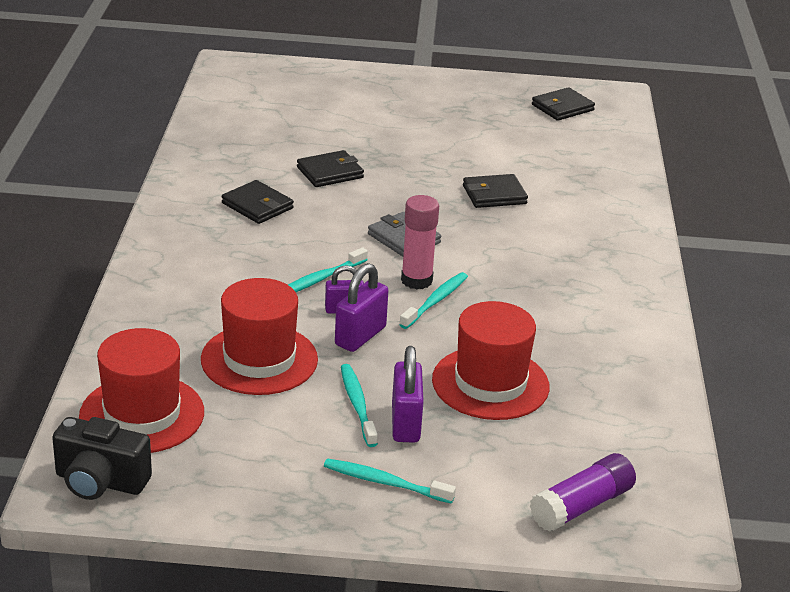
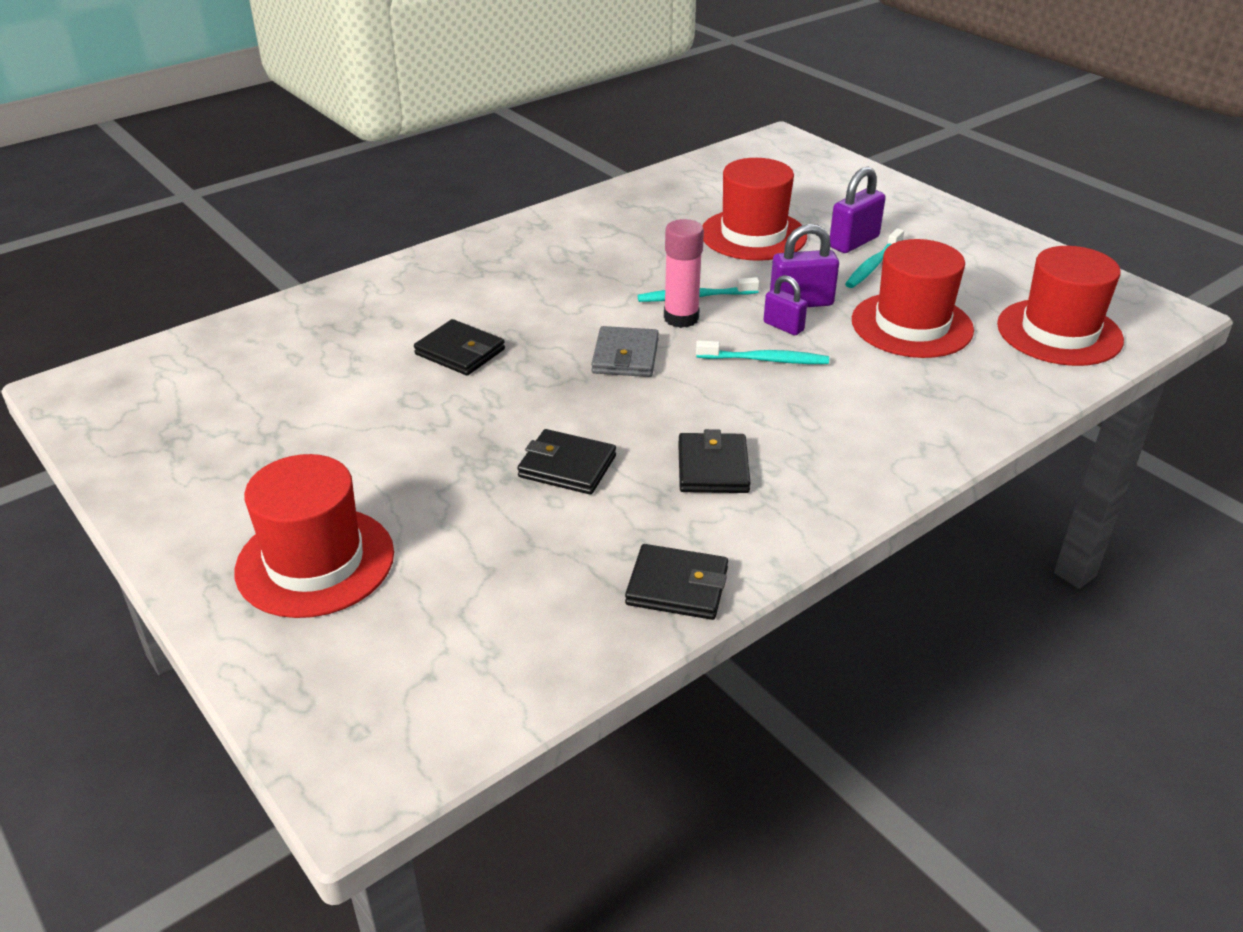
camera: 130 degrees left, 5 degrees up
(100, 482) = (1133, 306): black camera -> none
(365, 97) = (315, 562): none -> red hat
(385, 482) = (916, 224): turquoise toothbrush -> none
(562, 107) = (162, 405): black wallet -> black wallet (677, 586)
(581, 506) = (808, 169): purple glue stick -> none

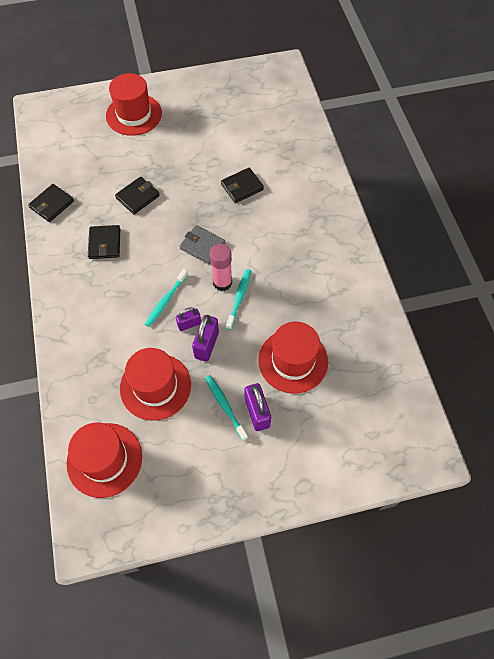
camera: 115 degrees right, 25 degrees up
(712, 468) = (105, 243): black wallet -> black wallet turned 60 degrees clockwise

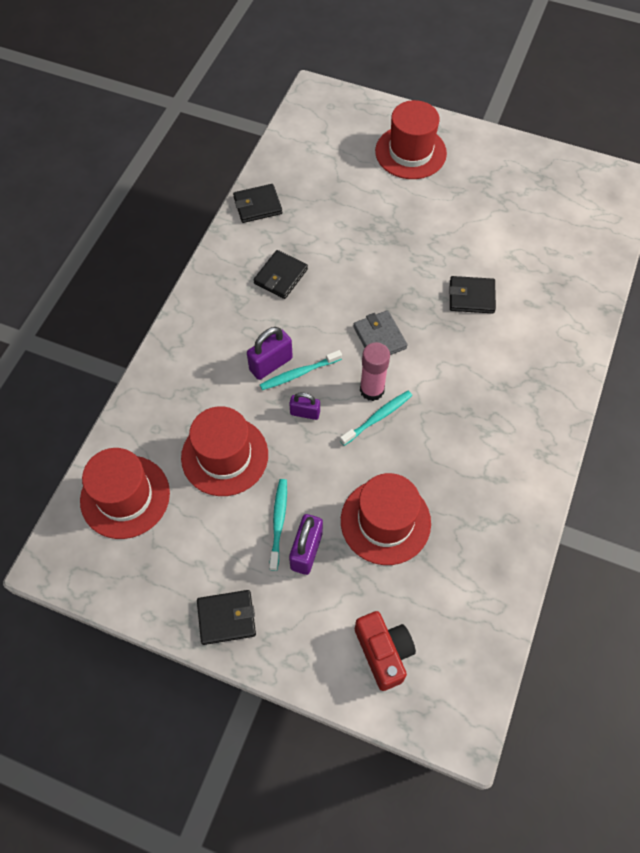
camera: 35 degrees right, 0 degrees up
(137, 197) = (350, 245): black wallet -> black wallet (226, 618)
(206, 345) = (307, 446): purple padlock -> purple padlock (271, 364)
(352, 443) = (383, 652): none -> red camera

